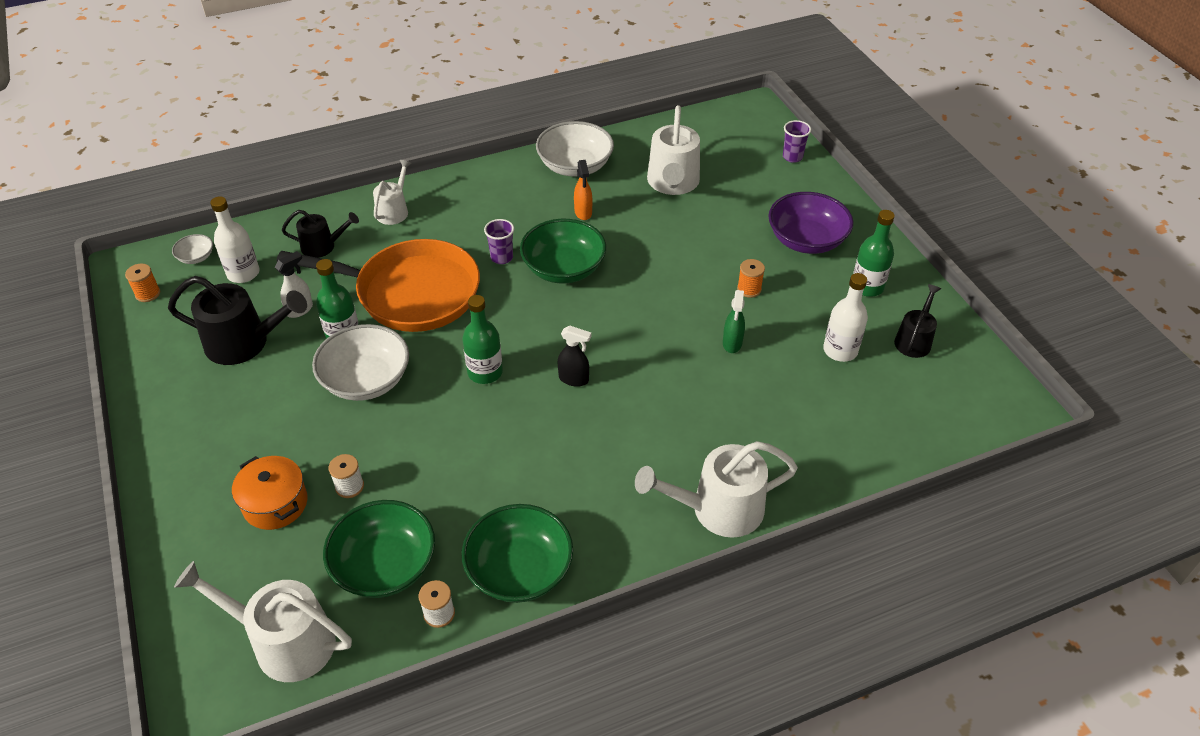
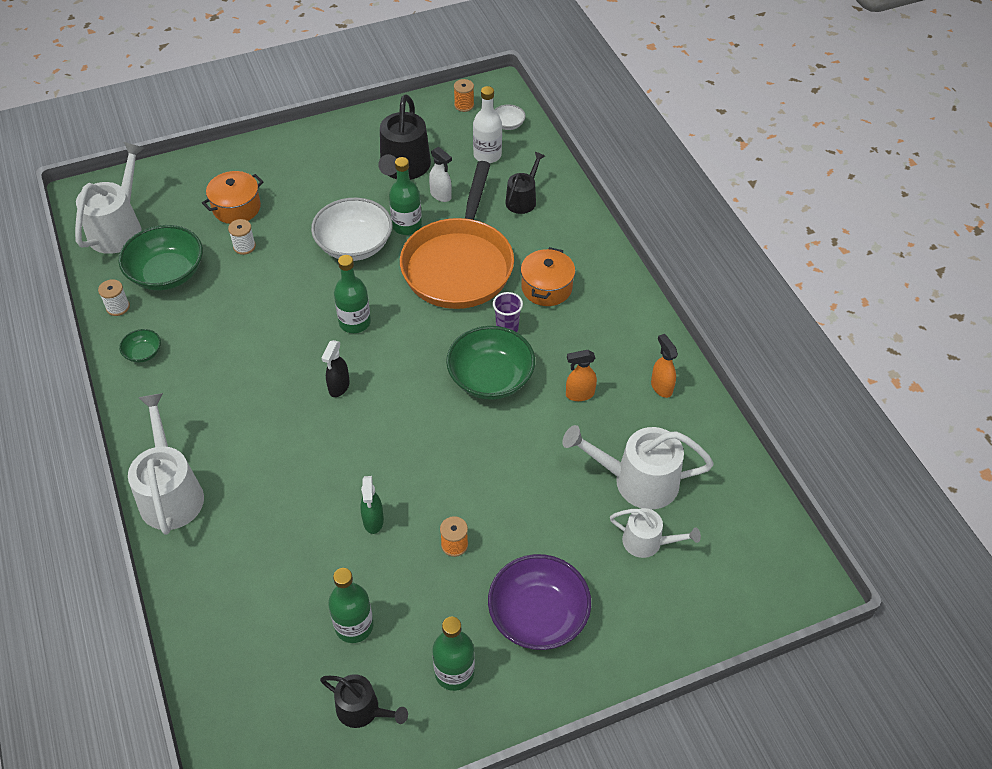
camera: 90 degrees right, 5 degrees up
(322, 246) = (523, 199): black watering can -> black watering can turned 150 degrees counterclockwise
(394, 211) = (575, 243): white watering can -> white watering can (647, 542)
(451, 231) = (546, 288): none -> orange pot
(519, 570) = (143, 353): green bowl -> green bowl, size x0.47
(575, 166) = (661, 387): white bowl -> orange spray bottle
(732, 343) = (373, 521): green spray bottle -> green spray bottle turned 105 degrees counterclockwise
(792, 157) = (704, 620): purple cup -> none
(840, 350) = (354, 626): white bottle -> green bottle

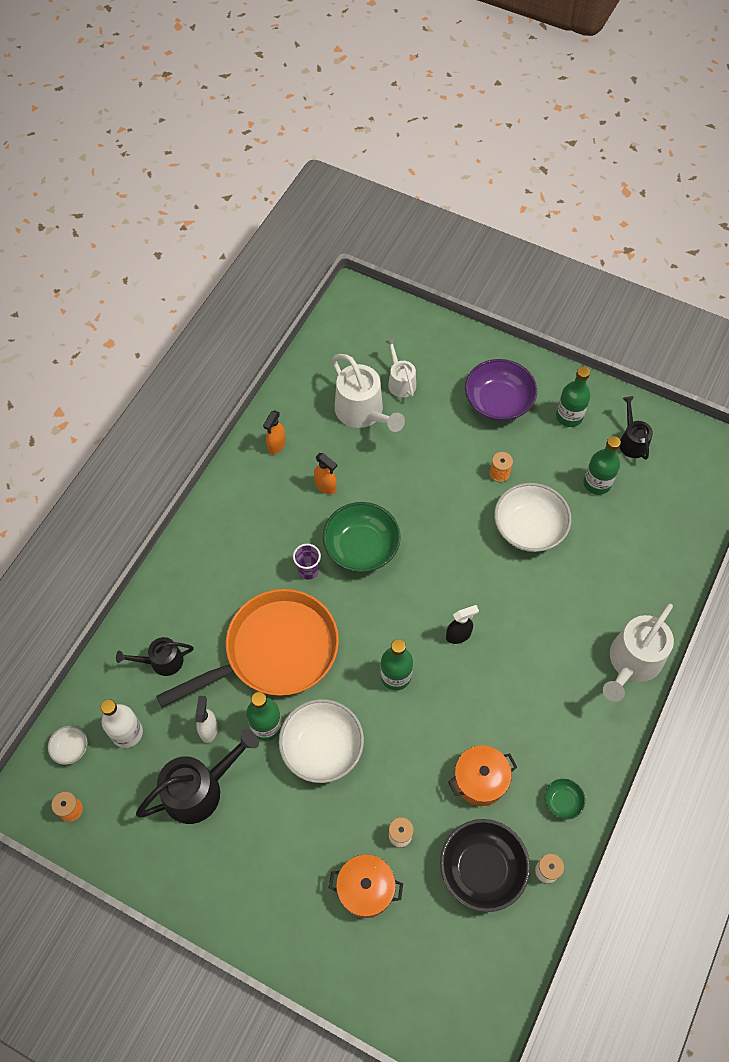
camera: 130 degrees left, 10 degrees up
(118, 228) = (477, 971): white watering can -> none
(167, 273) = (482, 869): green bowl -> black bowl
(373, 521) = (529, 528): green spray bottle -> white bowl
(546, 288) = (246, 574): orange pot -> orange pot (480, 780)

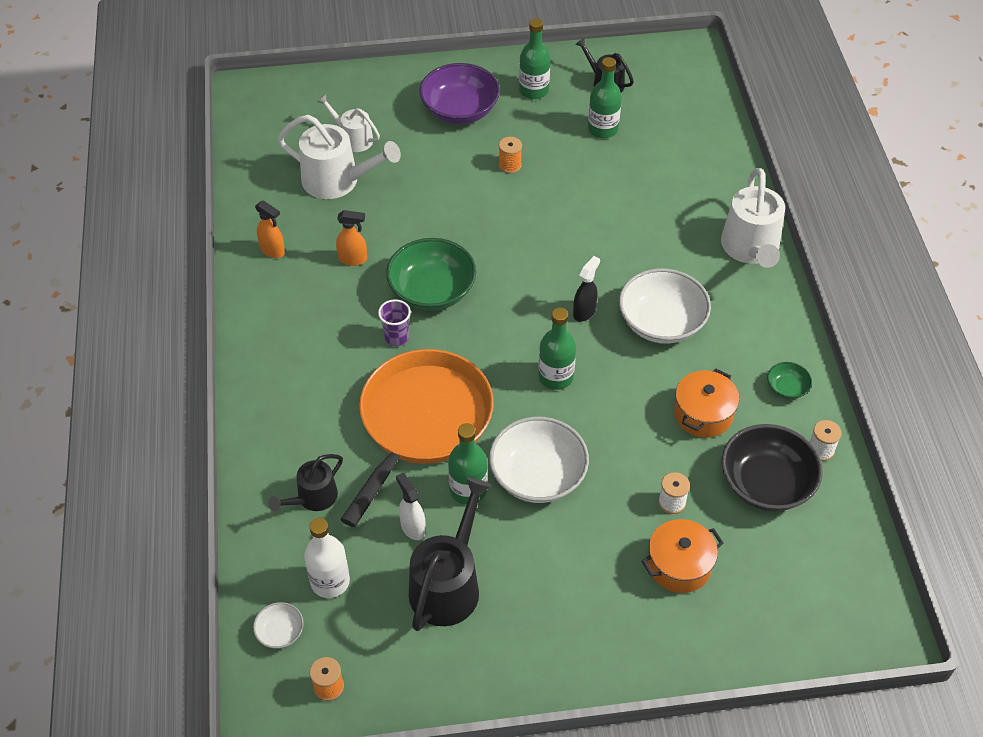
camera: 35 degrees left, 10 degrees down
(276, 445) = (273, 250): orange spray bottle -> orange spray bottle turned 45 degrees counterclockwise
(529, 528) = (573, 194): white bowl -> white bowl (661, 322)

